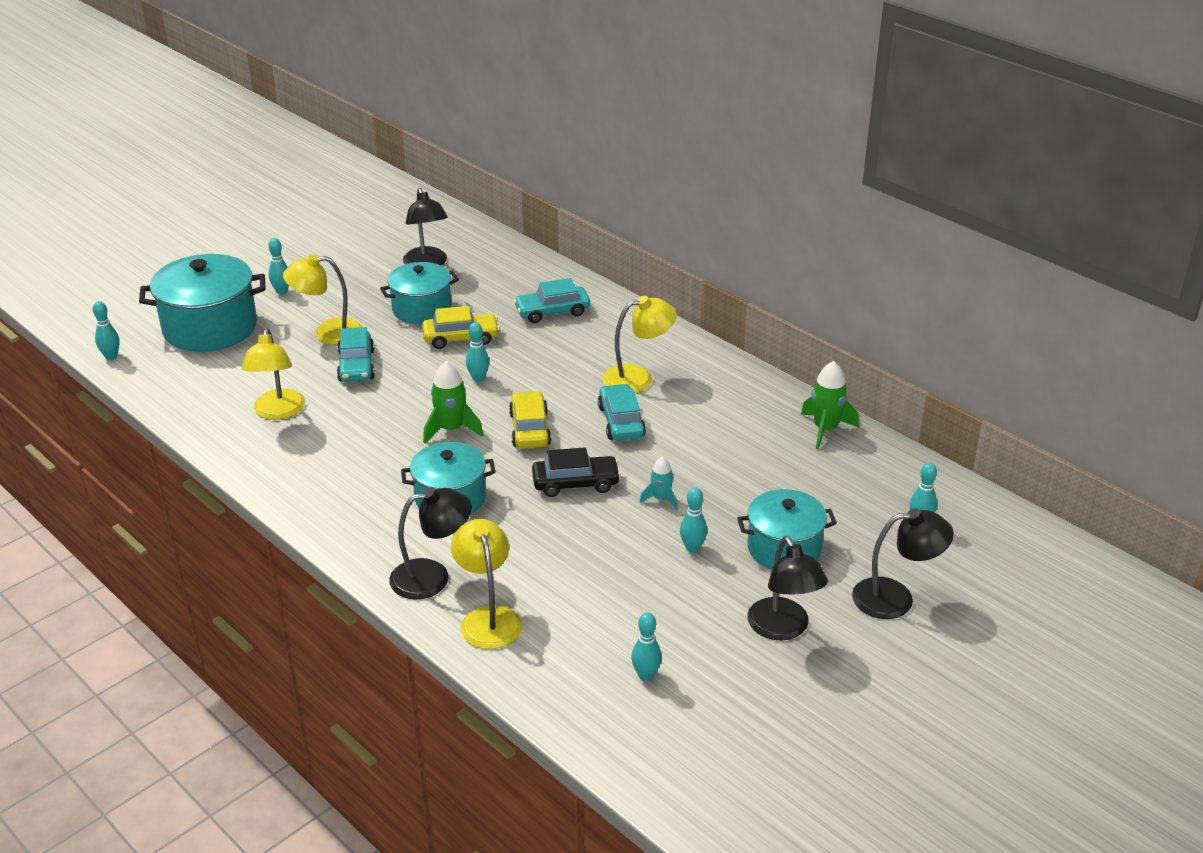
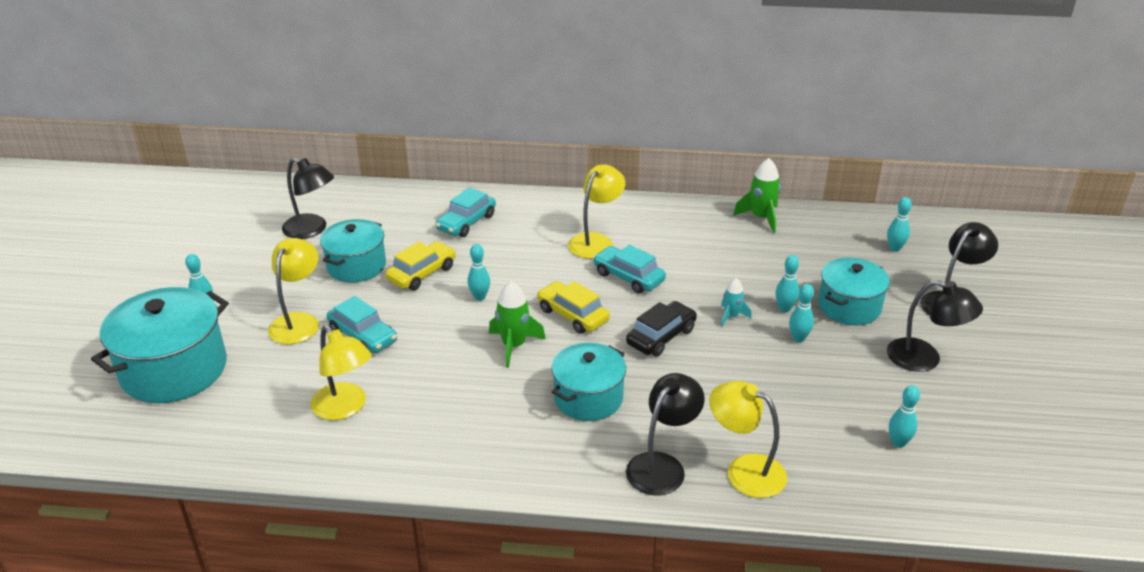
camera: 40 degrees left, 0 degrees up
(111, 357) = (100, 445): turquoise bowling pin -> turquoise bowling pin (784, 309)
(327, 333) = (298, 322): yellow lamp -> yellow lamp turned 150 degrees clockwise

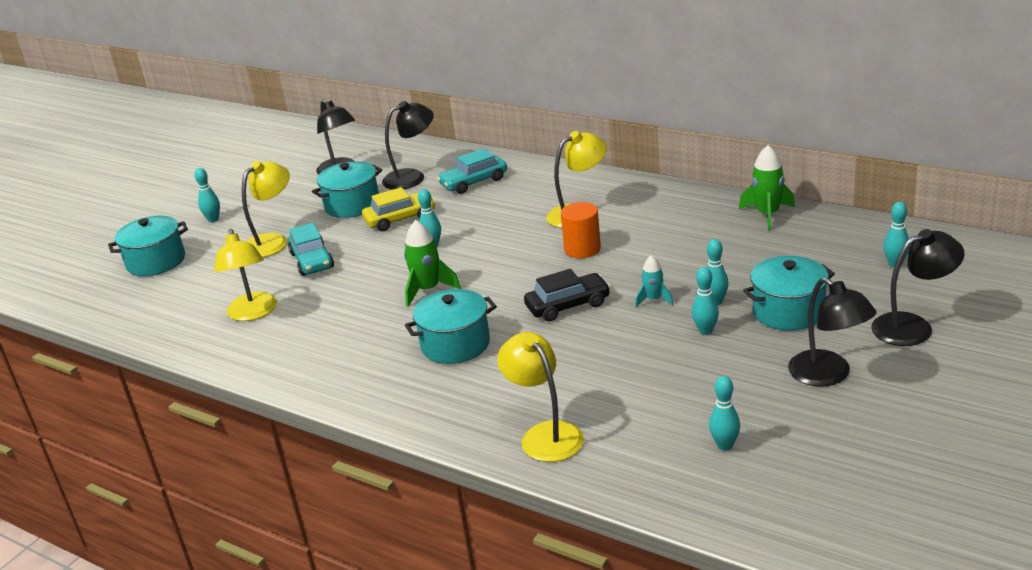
camera: 30 degrees right, 5 degrees down
(174, 370) = (156, 262): turquoise pot -> turquoise pot, size x0.65
(572, 315) = (501, 273): yellow car -> none
(628, 277) = (582, 249): turquoise car -> orange cylinder
(662, 465) = (472, 413): black lamp -> black lamp (412, 177)

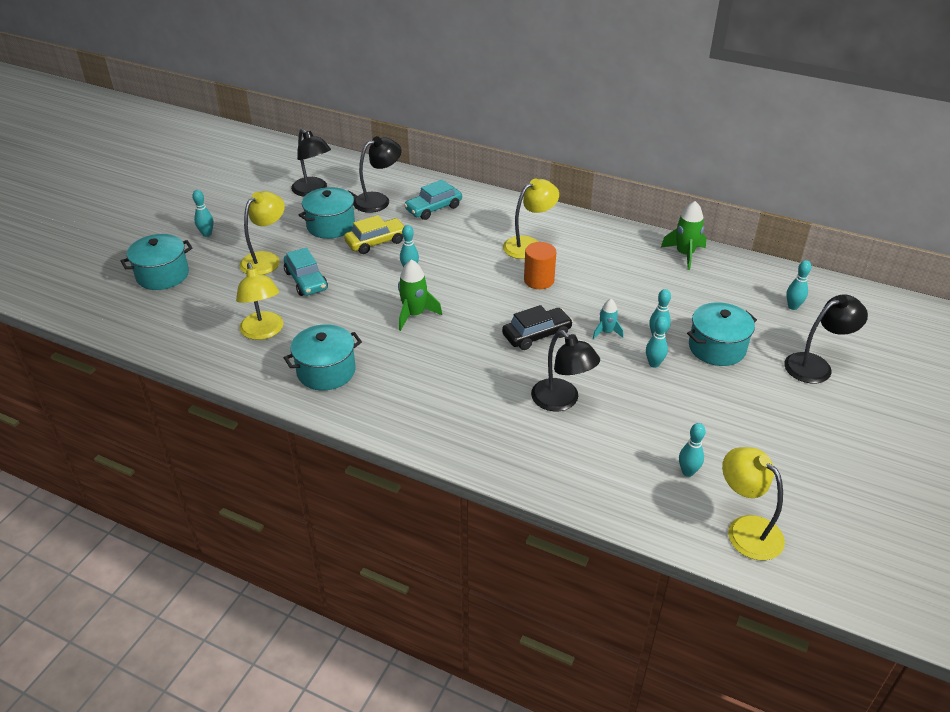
camera: 10 degrees left, 10 degrees up
(455, 344) = (448, 369): turquoise pot -> turquoise pot (326, 371)
(545, 434) = (540, 459): yellow lamp -> yellow lamp (746, 529)
(828, 375) = (758, 408): black lamp -> black lamp (561, 401)

